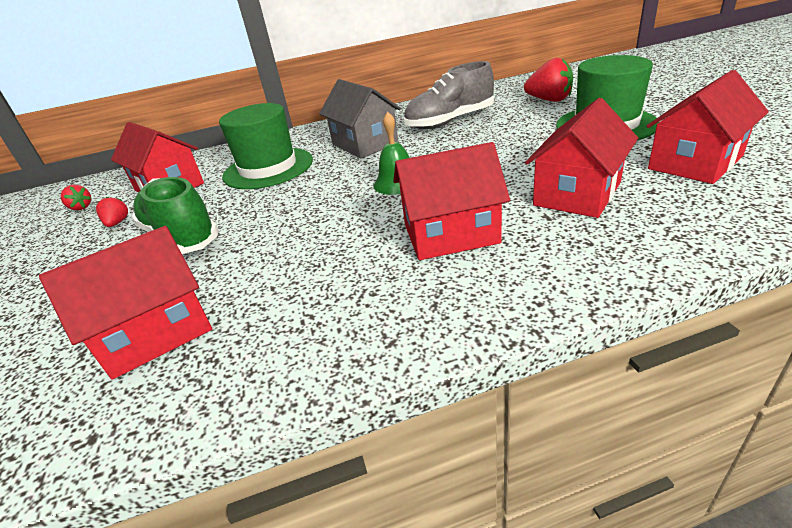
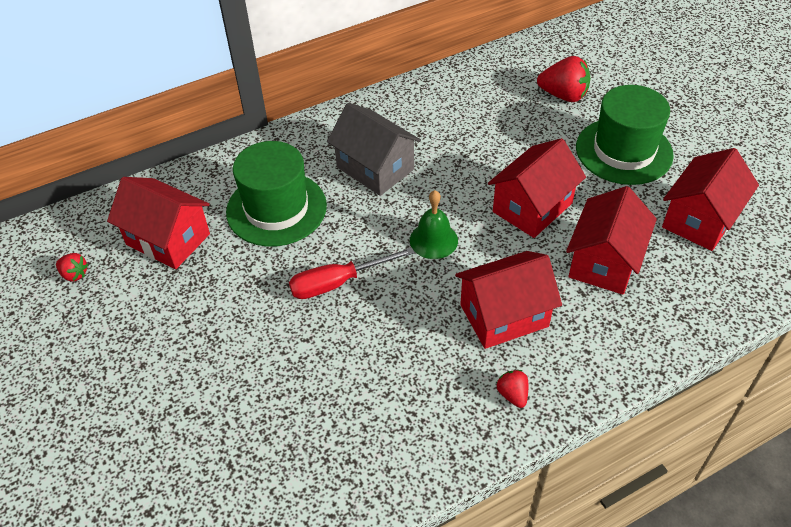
camera: 15 degrees left, 15 degrees up
(117, 223) = (144, 301): red strawberry -> red strawberry (512, 394)
(156, 332) = (285, 439): red house -> red house (532, 207)
(181, 236) = (235, 321): green shoe -> none
(291, 211) = (338, 283): none -> red screwdriver
(450, 121) = (461, 130): grey shoe -> none

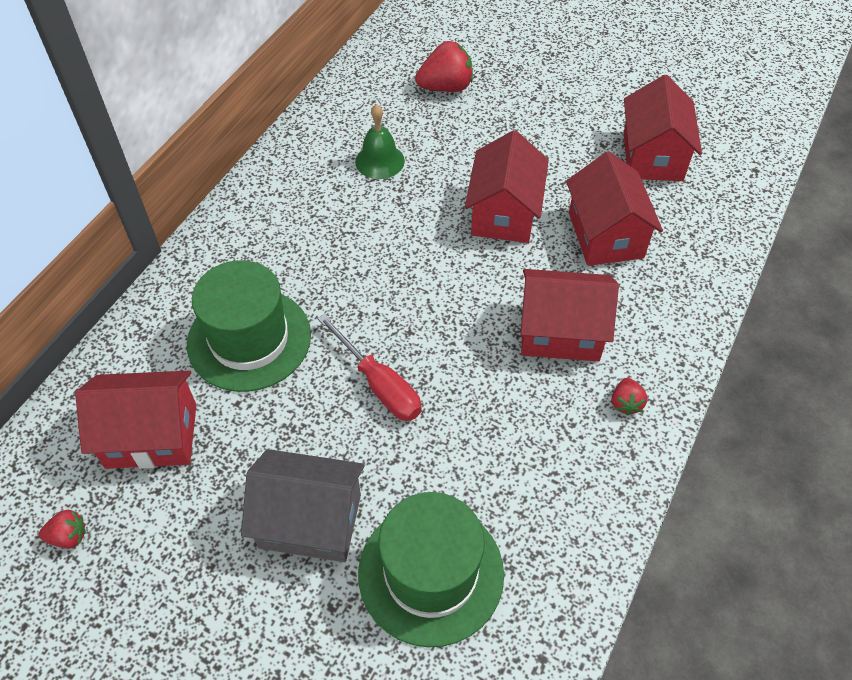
camera: 35 degrees left, 5 degrees up
(338, 283) = (379, 384): red screwdriver -> red screwdriver turned 75 degrees counterclockwise
(375, 168) = (320, 245): grey house -> grey house (310, 521)
(433, 240) = (438, 291): green bell -> green bell (379, 161)
(504, 315) = (560, 332): red house -> red house turned 60 degrees clockwise
(512, 394) = (626, 403): red strawberry -> red strawberry turned 120 degrees counterclockwise
(624, 151) = (541, 120): green hat -> green hat (431, 573)

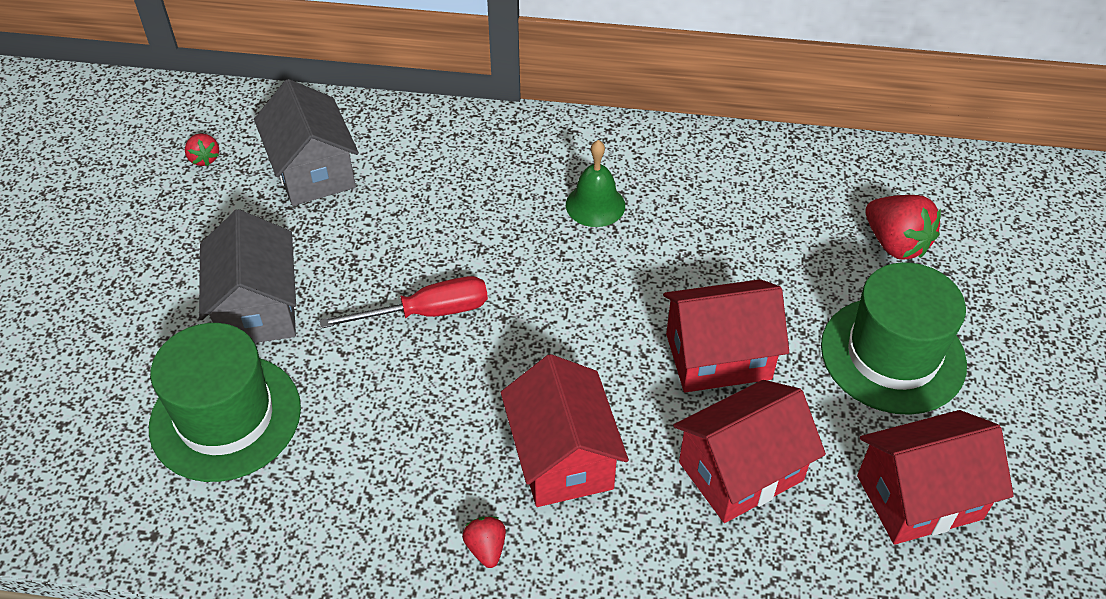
camera: 70 degrees right, 5 degrees down
(151, 436) = (313, 171): red house -> grey house
(249, 339) = (442, 198): green hat -> green hat (892, 355)
(379, 161) = (733, 220): green bell -> green bell (595, 205)
(379, 384) = (427, 313): red screwdriver -> red screwdriver turned 135 degrees counterclockwise
(626, 403) = (486, 548): red strawberry -> red strawberry turned 90 degrees clockwise

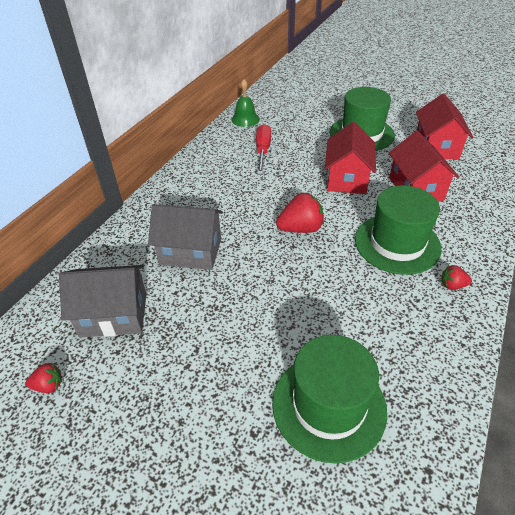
camera: 70 degrees left, 5 degrees down
(258, 308) = (232, 369): grey house -> grey house (191, 251)
(427, 313) = (275, 278): red screwdriver -> red screwdriver (263, 151)
(562, 457) = (397, 243): red house -> green hat
(595, 205) = (226, 194): green bell -> green bell (245, 119)
(895, 244) = (300, 117): red strawberry -> red strawberry (300, 229)

